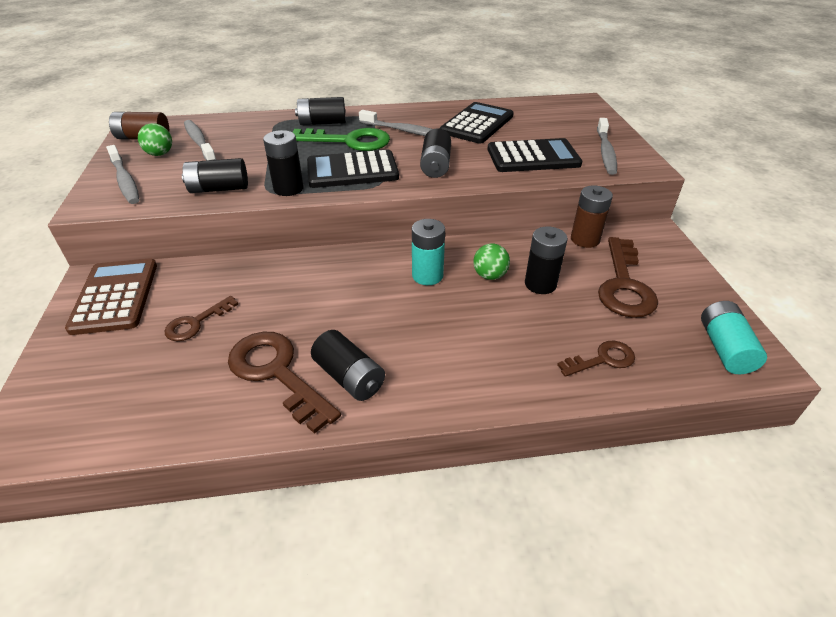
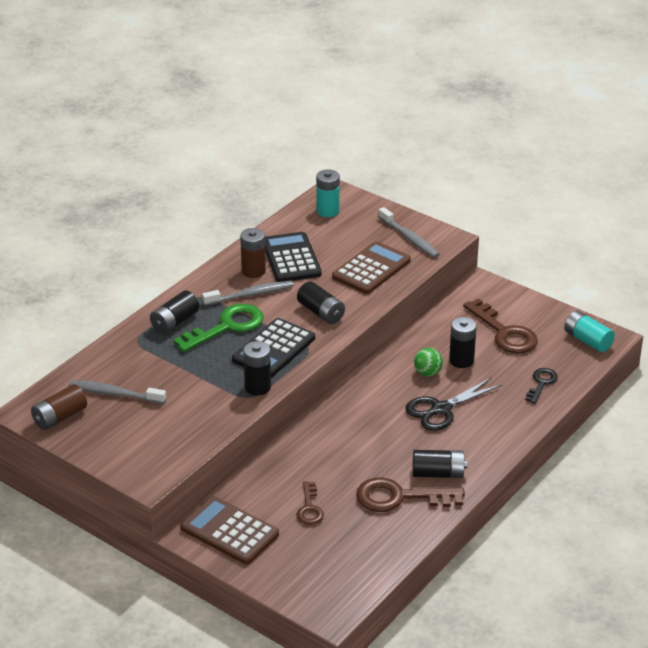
camera: 45 degrees left, 5 degrees down
(125, 181) = (132, 452): grey toothbrush -> none
(160, 154) = (107, 420): green ball -> none
(219, 189) = (212, 416): black battery -> none
(427, 275) = (393, 396): turquoise battery -> turquoise battery (327, 211)
(452, 315) = (441, 409): none -> black scissors
(533, 157) = (371, 269): black calculator -> brown calculator
(585, 239) = (448, 314): brown battery -> brown battery (253, 271)
(602, 359) = (541, 383): brown key -> black key

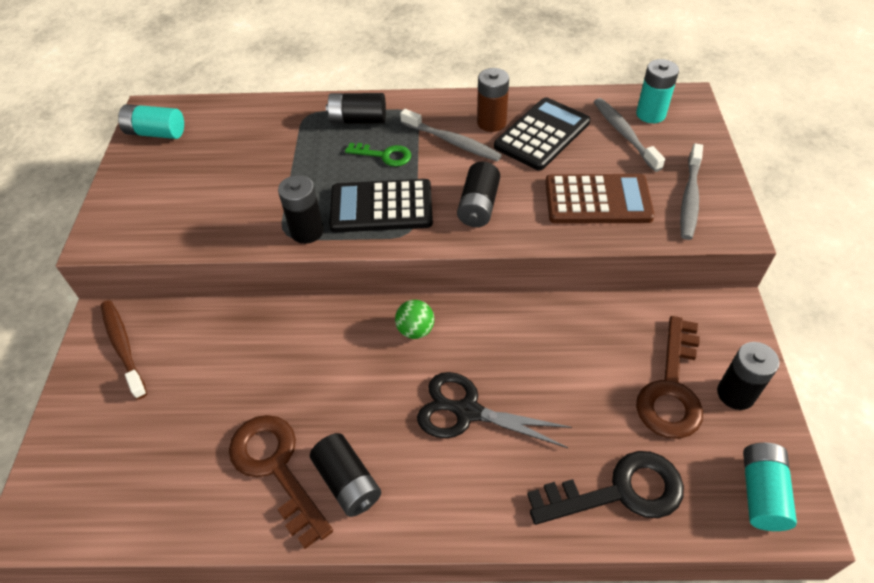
camera: 55 degrees right, 15 degrees up
(60, 417) = (156, 133): brown battery -> turquoise battery
(115, 394) = (216, 145): grey toothbrush -> grey toothbrush (624, 134)
(227, 327) = (384, 155): green key -> green key, size x0.56
(229, 531) = (123, 347): brown calculator -> brown toothbrush
(309, 508) = (201, 392): brown key -> none
(427, 373) = (520, 358): green ball -> green ball (415, 330)
(461, 360) = (574, 377): black battery -> black battery (735, 394)
(541, 383) = (619, 491): black key -> black key, size x1.77

